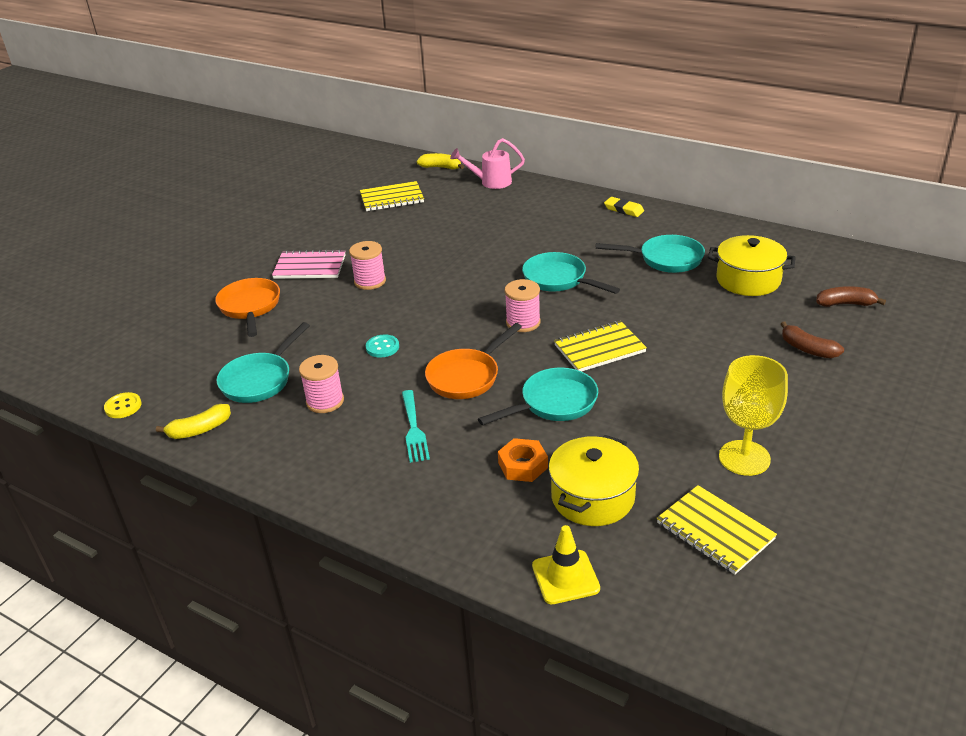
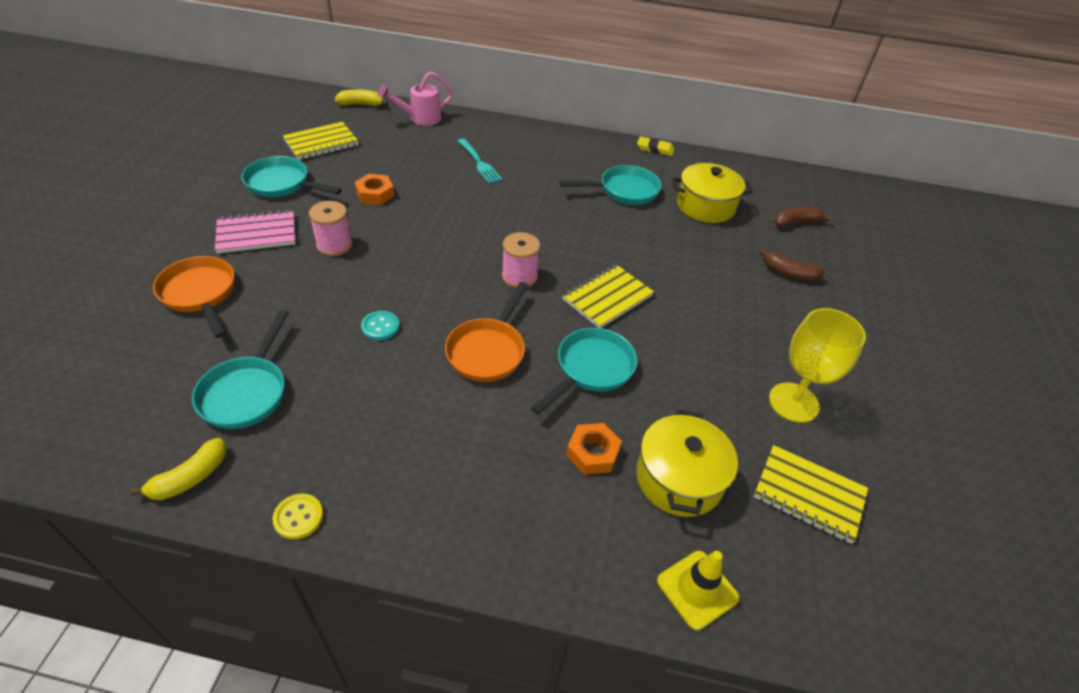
camera: 25 degrees left, 10 degrees up
(123, 406) = (69, 462): yellow button -> yellow button (298, 517)
(325, 401) = (339, 409): pink spool -> none
(413, 429) = (457, 428): turquoise fork -> turquoise fork (479, 163)
(421, 244) = (375, 194): none -> orange nut
(558, 279) = (534, 223): turquoise pan -> turquoise pan (282, 184)
(624, 209) = (562, 140): yellow eraser -> yellow eraser (655, 149)

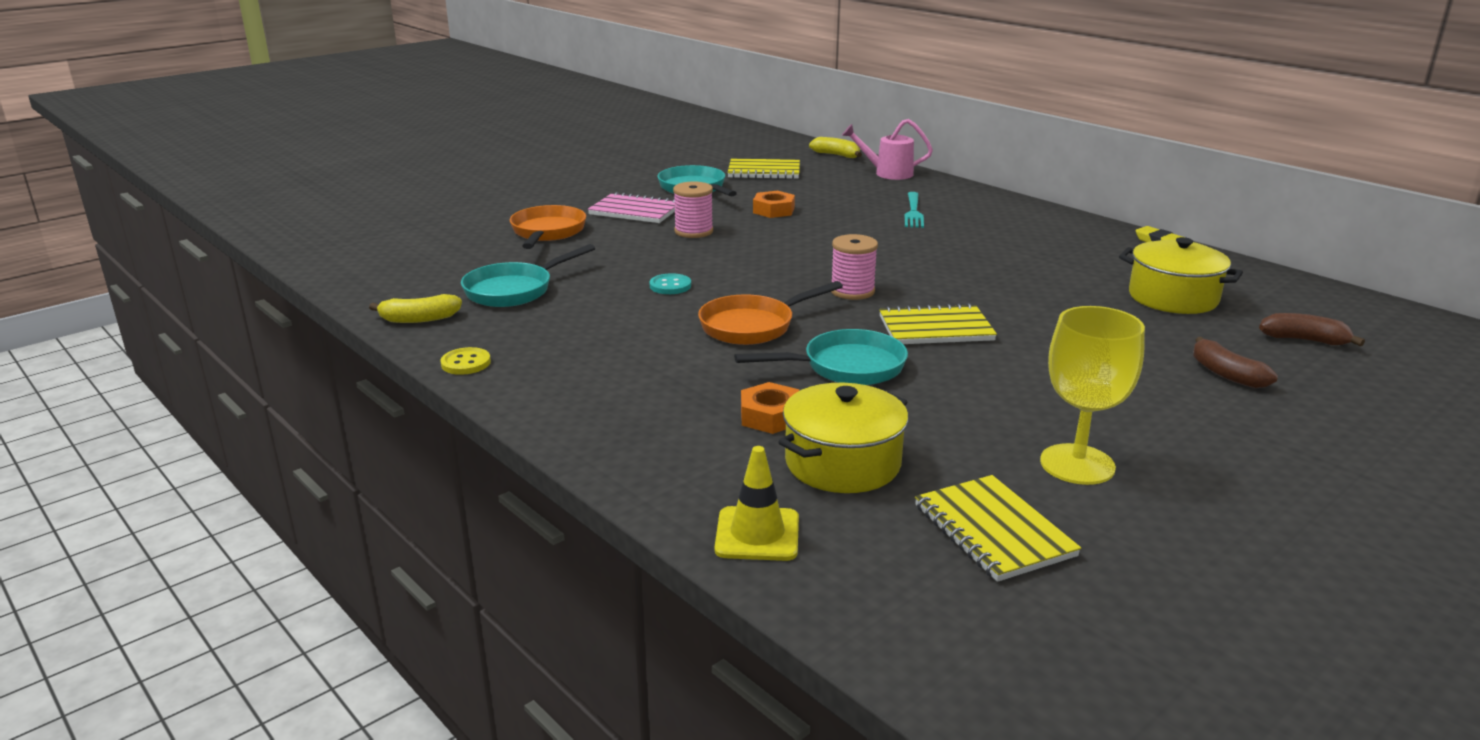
camera: 40 degrees right, 20 degrees down
(624, 191) = (1069, 264): turquoise pan -> none

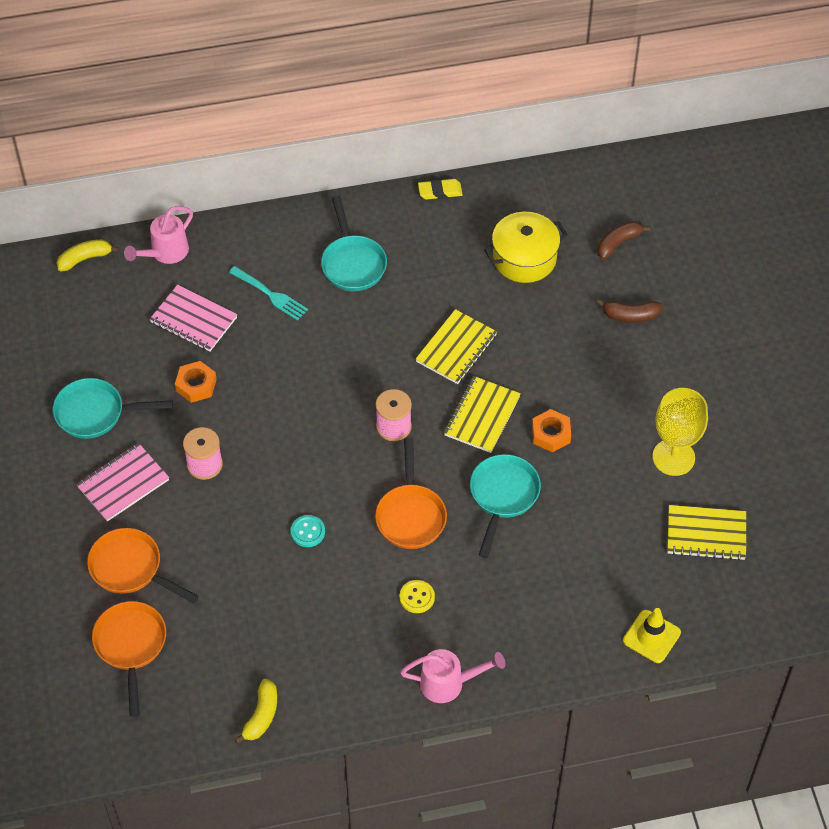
camera: 60 degrees left, 30 degrees up
(460, 251) = (131, 646): none -> orange pan
(466, 363) = (359, 707): yellow button -> yellow button (417, 597)
(514, 290) = (246, 636): turquoise pan -> turquoise pan (352, 263)
(541, 404) = (448, 683): none -> pink watering can
(764, 171) = (89, 338): yellow notebook -> yellow notebook (456, 348)
(770, 416) = (538, 569): orange nut -> orange nut (551, 434)
(838, 195) = (193, 320): none -> pink notebook
(843, 463) = (609, 562): yellow pot -> none

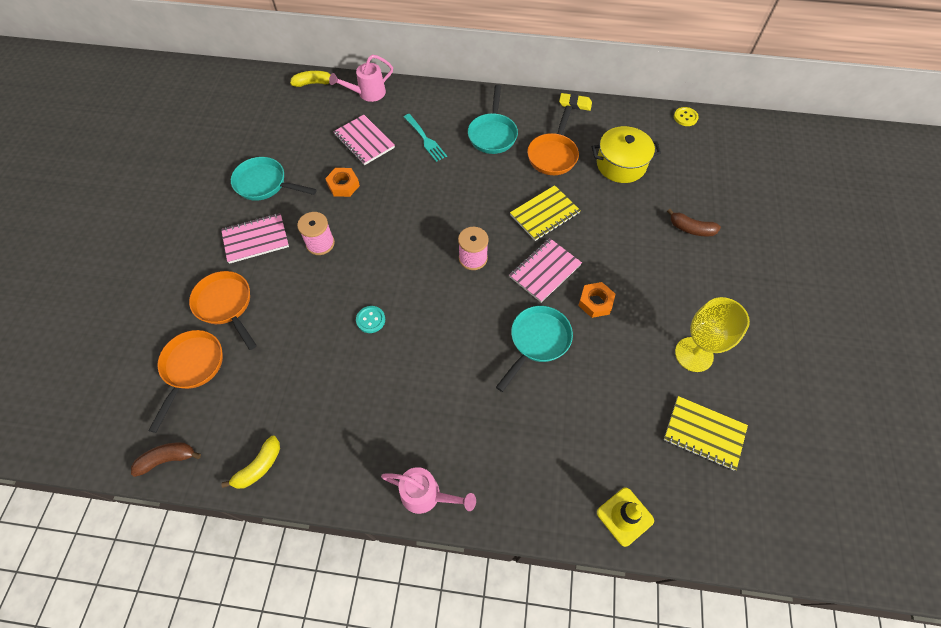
camera: 20 degrees right, 5 degrees up
(411, 515) = (456, 333): orange pan -> orange pan (553, 155)
(417, 597) = (432, 405): yellow button -> yellow button (685, 117)
(482, 416) = (545, 271): yellow notebook -> pink notebook
(618, 243) = (698, 173): brown banana -> brown banana (167, 459)

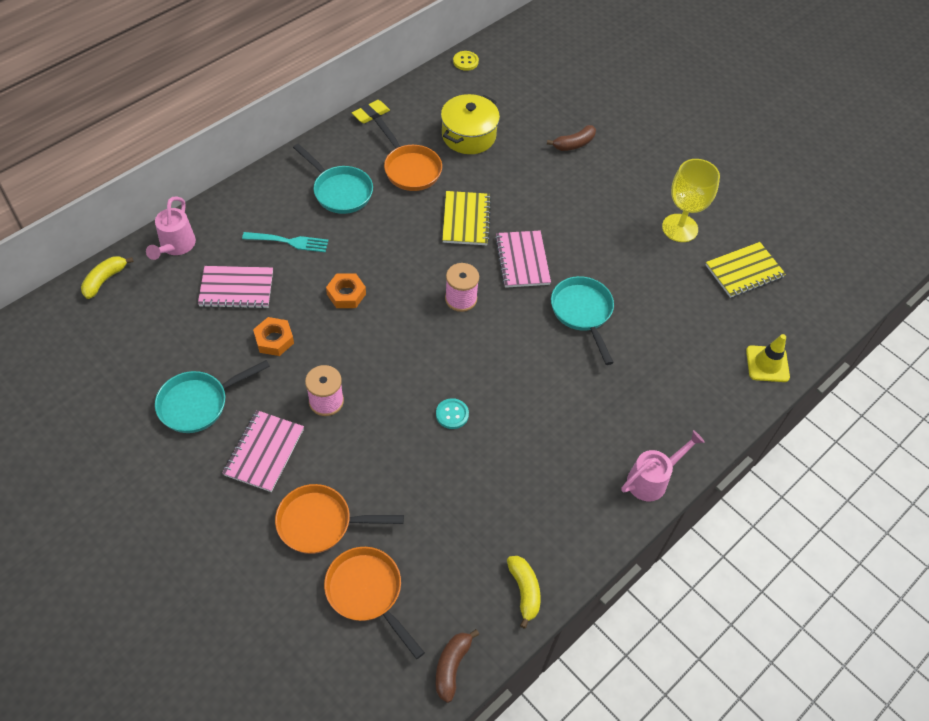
camera: 55 degrees left, 5 degrees down
(595, 302) = (582, 250): orange nut -> orange nut (346, 294)

